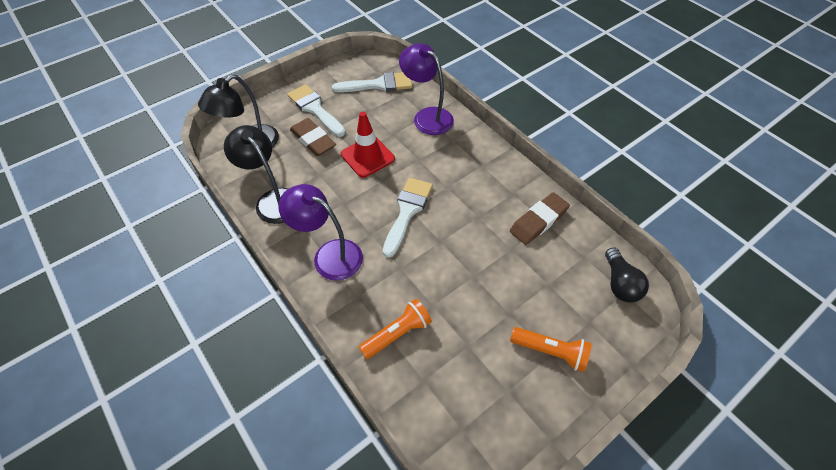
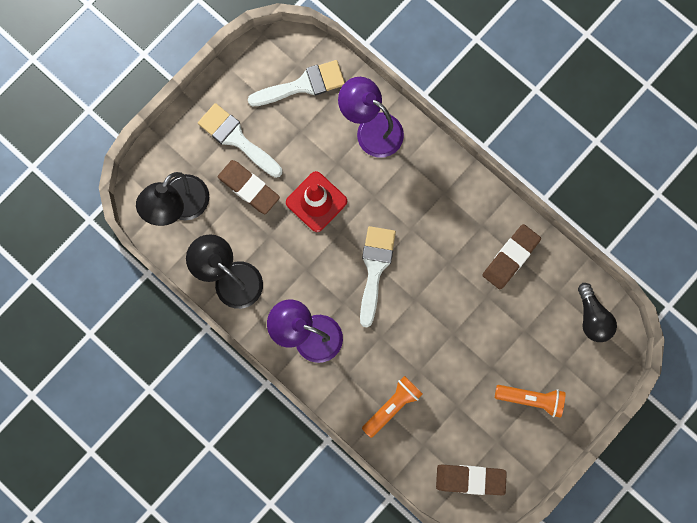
camera: 10 degrees left, 25 degrees up
(471, 429) = (470, 479): none -> brown eraser

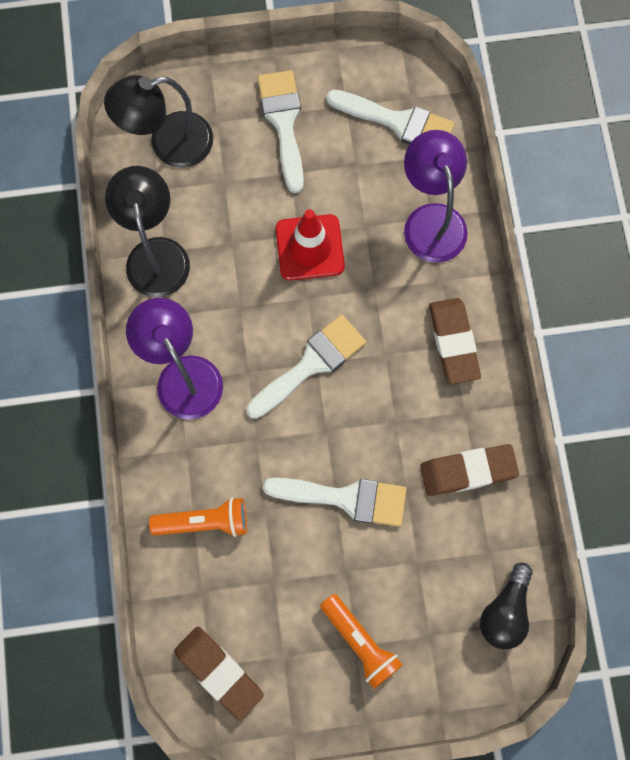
camera: 40 degrees right, 5 degrees down
(249, 188) = (253, 180): brown eraser -> brown eraser (453, 342)
(457, 328) = (345, 498): none -> white brush

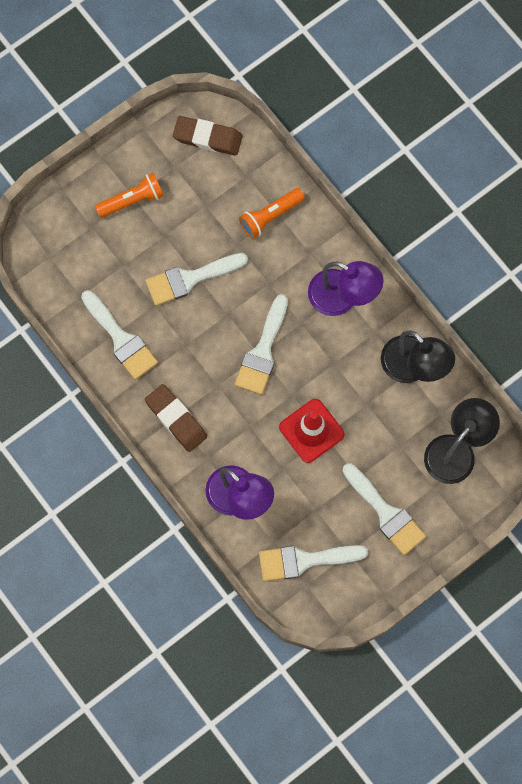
camera: 150 degrees right, 0 degrees up
(360, 642) = (132, 200): orange flashlight -> orange flashlight turned 135 degrees clockwise
(468, 471) = (121, 339): brown eraser -> white brush
(505, 611) = (52, 266): black light bulb -> none

